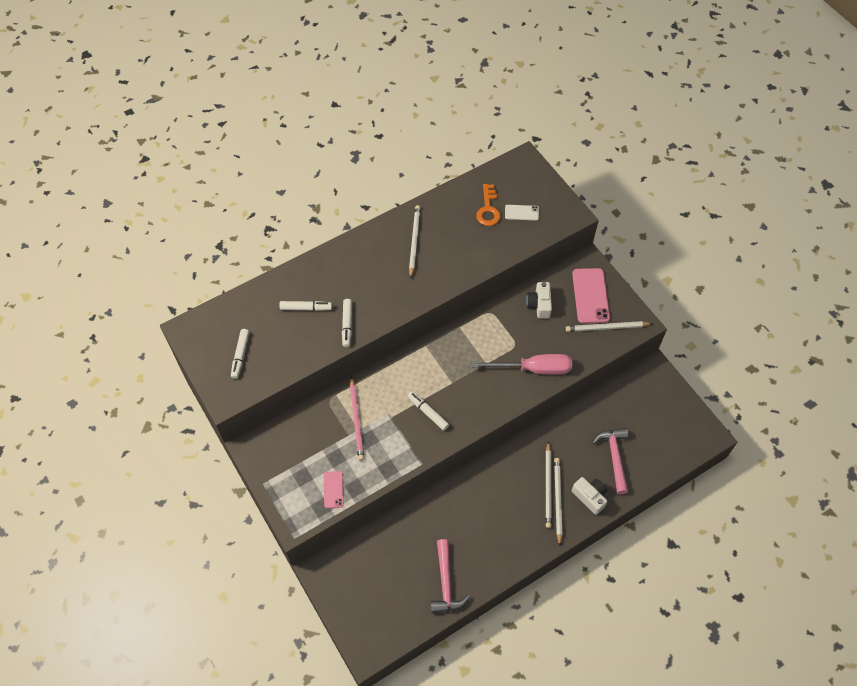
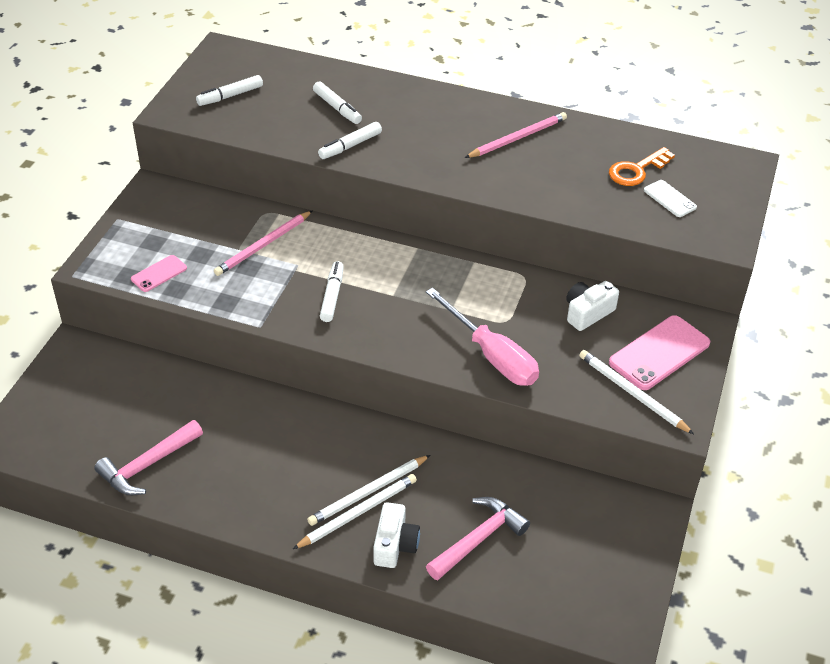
camera: 50 degrees right, 15 degrees down
(414, 241) = (518, 138): white pencil -> pink pencil

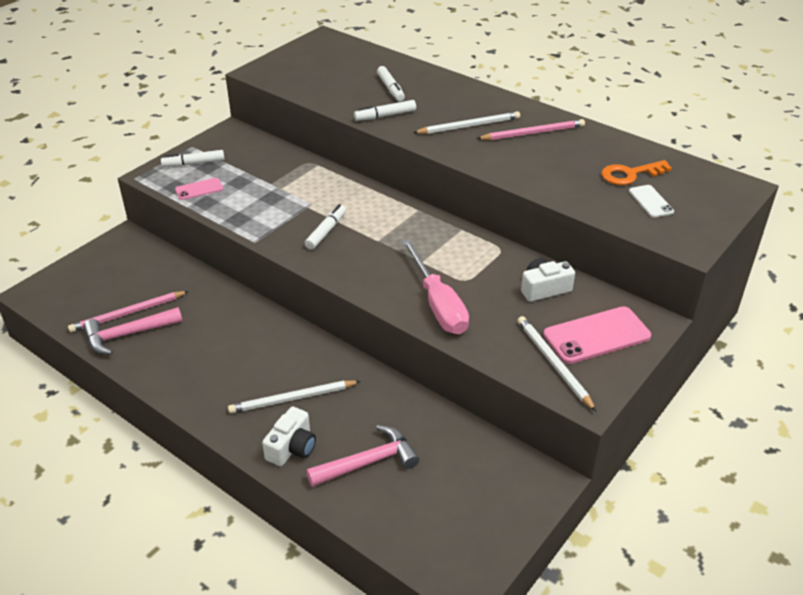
camera: 20 degrees right, 5 degrees down
(230, 96) = (310, 68): white marker -> white marker (193, 163)
(263, 245) = (292, 185): pink pencil -> pink pencil (127, 313)
(358, 513) = (275, 413): white pencil -> white pencil (469, 126)

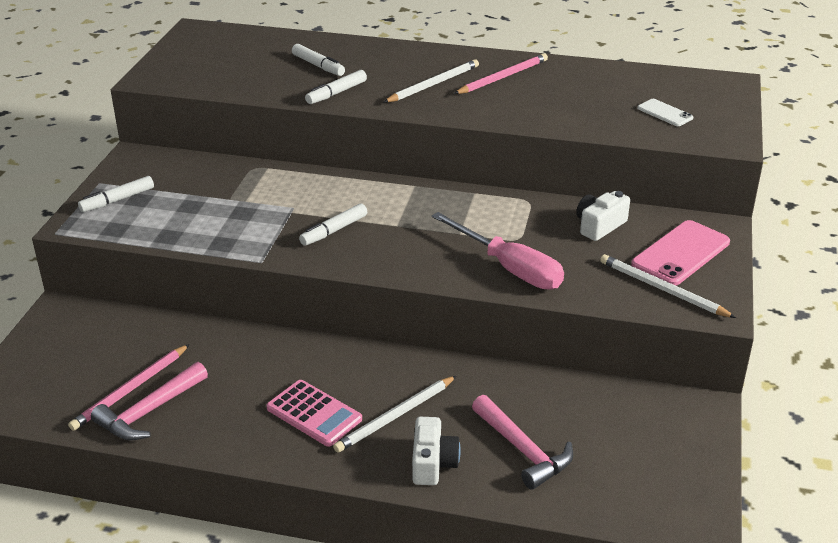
camera: 25 degrees left, 5 degrees down
(199, 189) = (148, 225): pink phone -> none
(236, 376) = (314, 414): none -> pink calculator
(326, 231) = (334, 230): white marker -> white marker turned 135 degrees counterclockwise
(368, 462) = (523, 450): pink hammer -> pink hammer turned 105 degrees clockwise
(630, 174) = (626, 94): orange key -> none

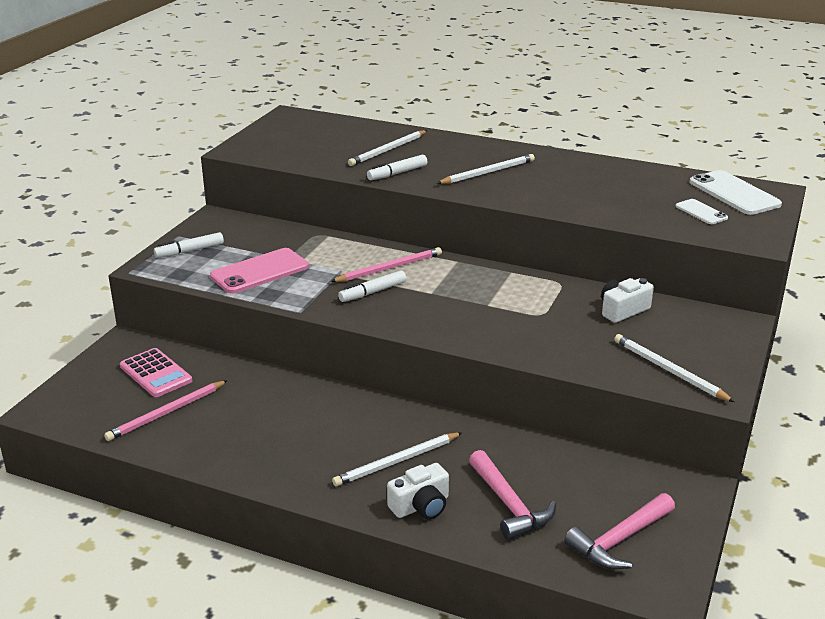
camera: 10 degrees right, 5 degrees down
(149, 411) = (178, 433): pink hammer -> pink hammer (620, 540)
(314, 414) = (323, 451): pink calculator -> pink calculator (156, 373)
(318, 66) = (388, 150): white marker -> white pencil
(433, 463) = (421, 506): white camera -> white camera turned 45 degrees clockwise
(503, 77) = (554, 171): pink pencil -> pink pencil (389, 268)
(509, 268) = (526, 338): pink screwdriver -> none
(681, 253) = (696, 341): pink phone -> pink phone (260, 271)
(692, 88) = (734, 193): none -> white phone

